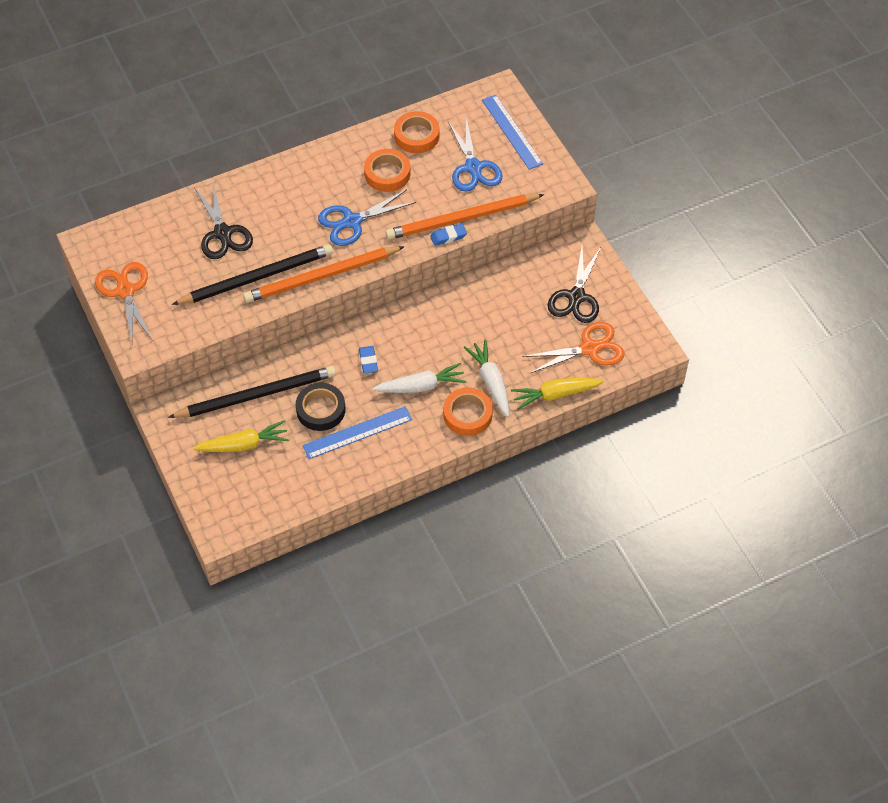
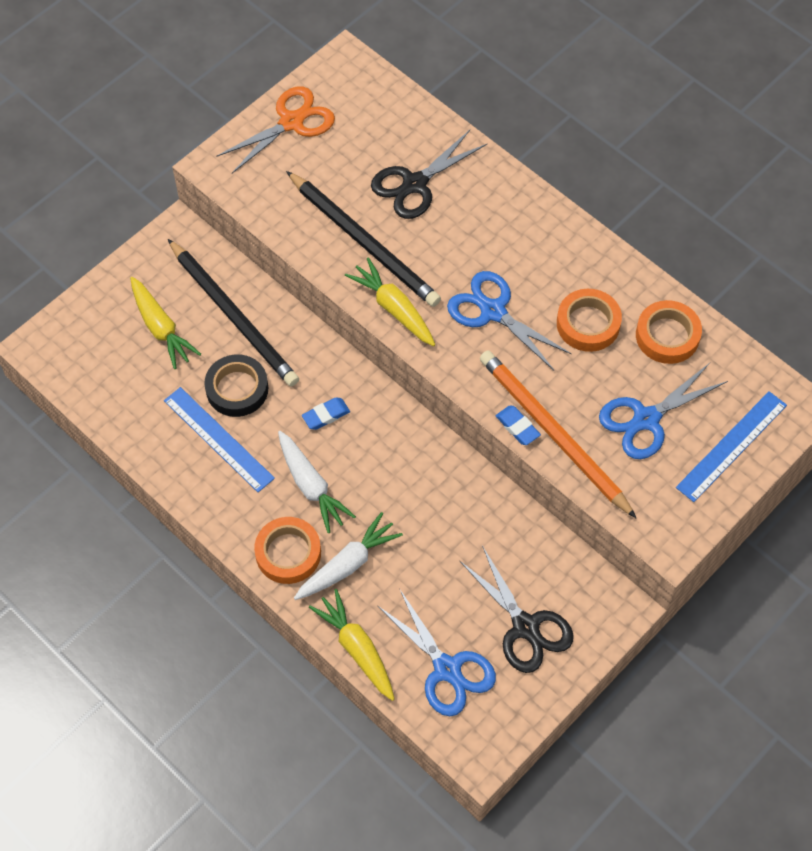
camera: 70 degrees right, 5 degrees up
(321, 277) = (393, 308): orange pencil -> yellow carrot
(576, 297) = (525, 627): black scissors -> black scissors turned 120 degrees counterclockwise
(589, 348) = (447, 669): orange scissors -> blue scissors

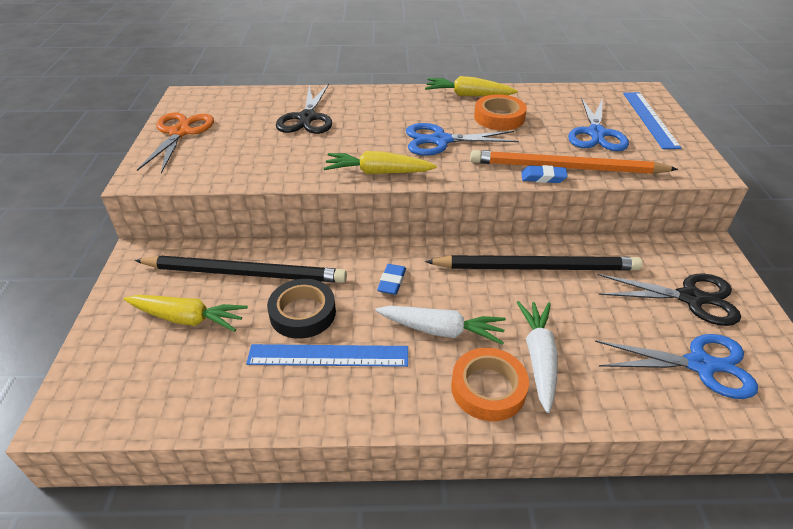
camera: 45 degrees left, 20 degrees down
(356, 648) = (631, 409): yellow carrot -> yellow carrot (467, 95)
(364, 242) = (311, 156): black pencil -> black pencil (536, 267)
(667, 336) = (543, 101): orange tape -> none

